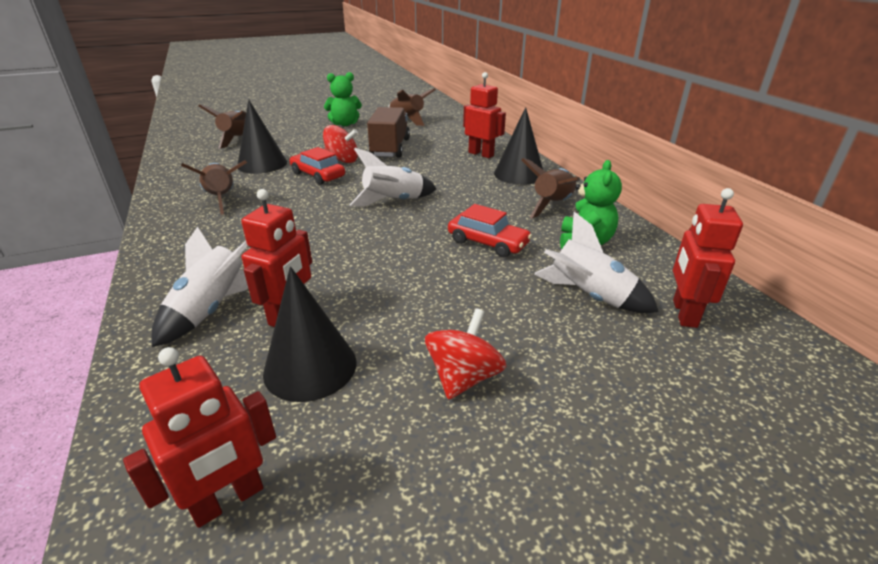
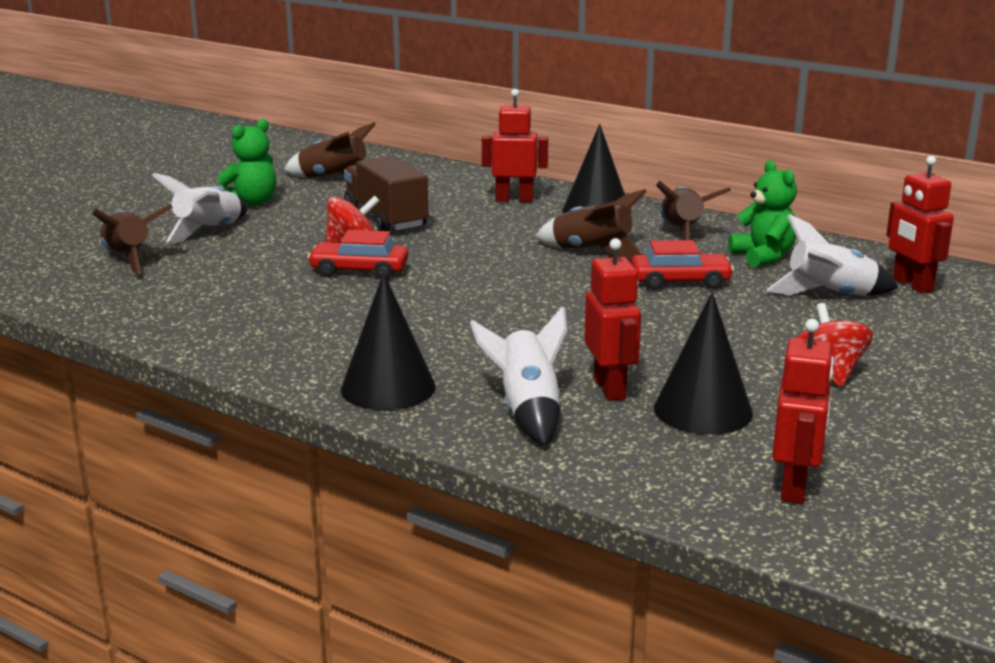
camera: 35 degrees left, 10 degrees down
(222, 199) = (292, 326): brown rocket -> brown rocket (592, 252)
(262, 164) = (248, 278): black cone -> black cone (388, 387)
(394, 201) = (513, 272): white rocket -> white rocket (209, 231)

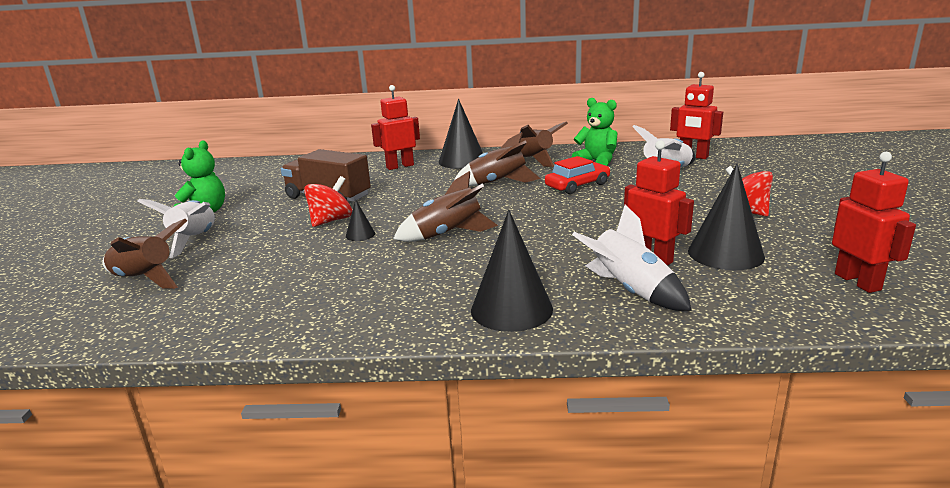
camera: 30 degrees left, 0 degrees up
(334, 179) = (250, 182): brown rocket -> brown rocket (447, 234)
(359, 270) = (360, 235): red car -> black cone

